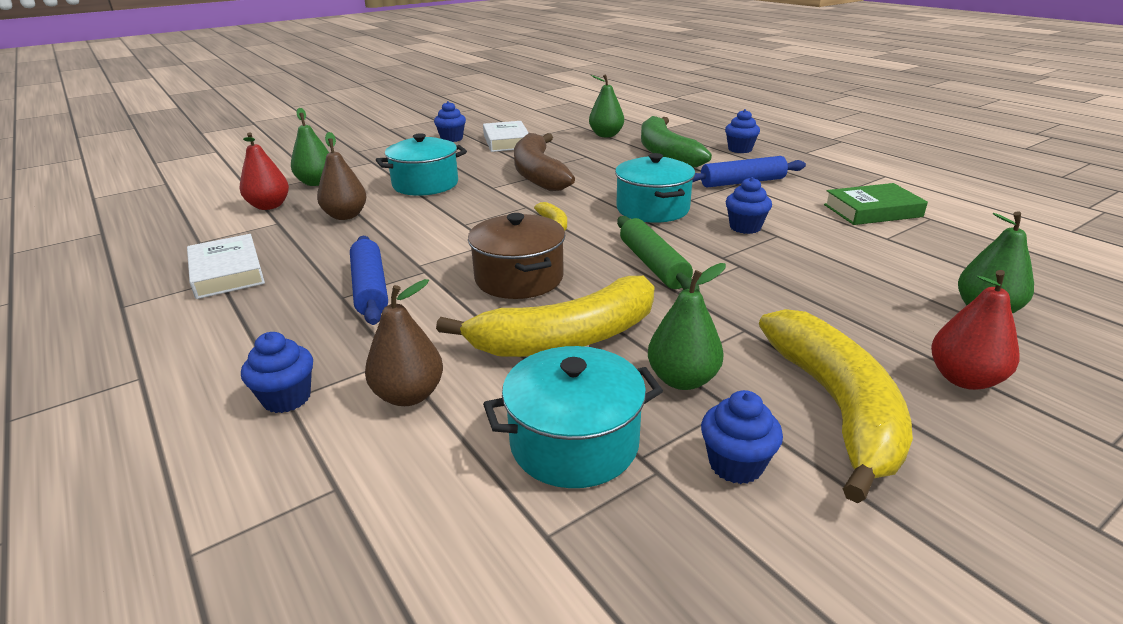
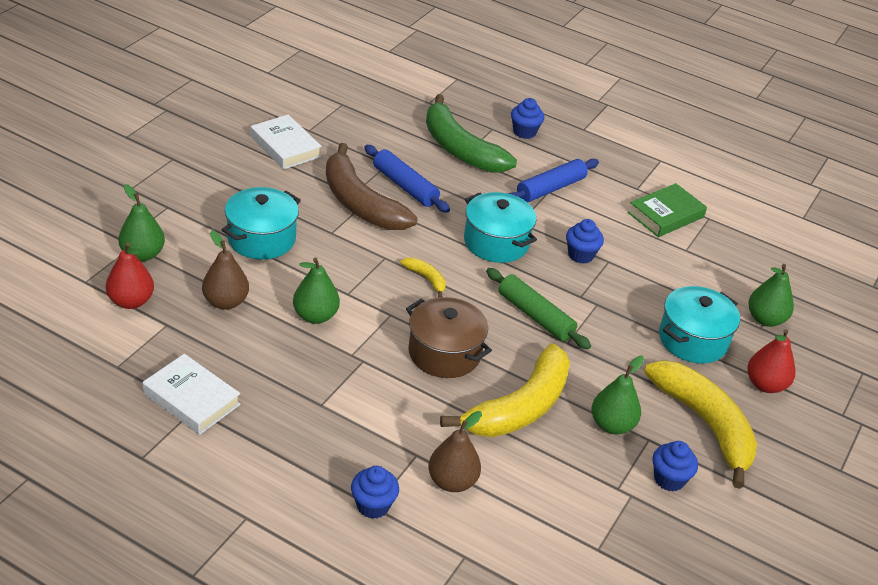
camera: 30 degrees left, 10 degrees up
(370, 289) = (336, 390): blue rolling pin -> blue rolling pin (405, 186)
(451, 139) = (220, 149): blue cupcake -> none
(574, 443) = (576, 489): turquoise pot -> turquoise pot (693, 340)
(606, 135) = (382, 121): green pear -> green pear (315, 316)

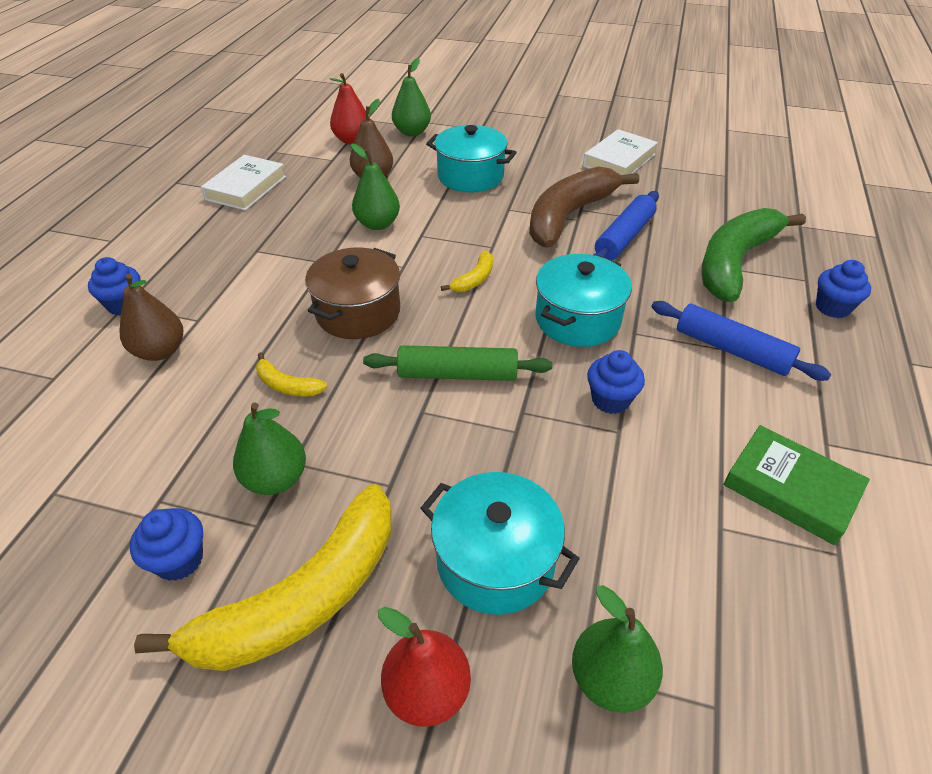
camera: 80 degrees right, 5 degrees up
(519, 407) = (287, 385): yellow banana -> yellow banana, size x0.42
(535, 316) = (457, 374): green rolling pin -> green rolling pin turned 60 degrees clockwise

